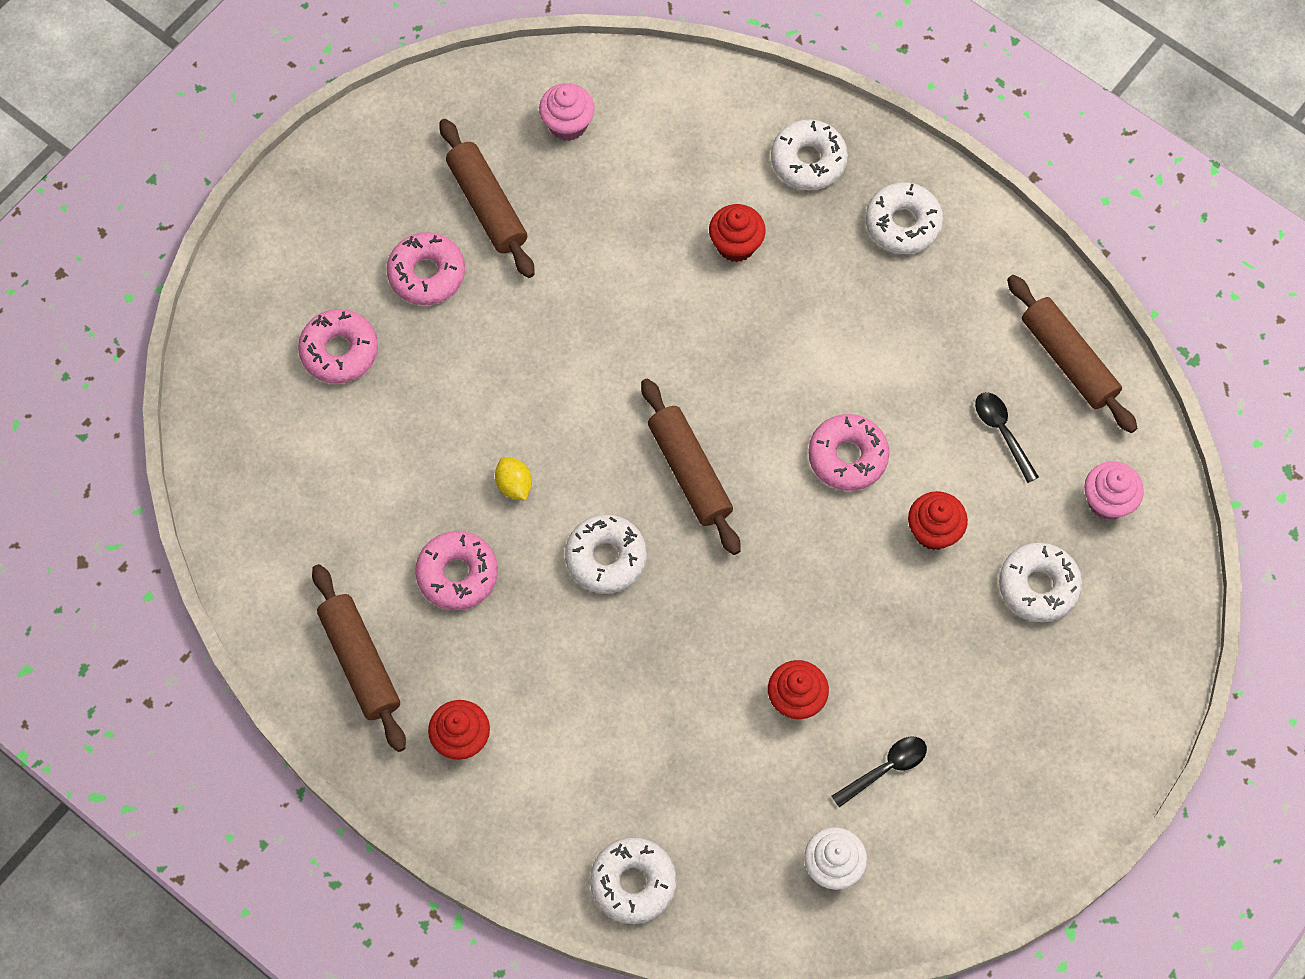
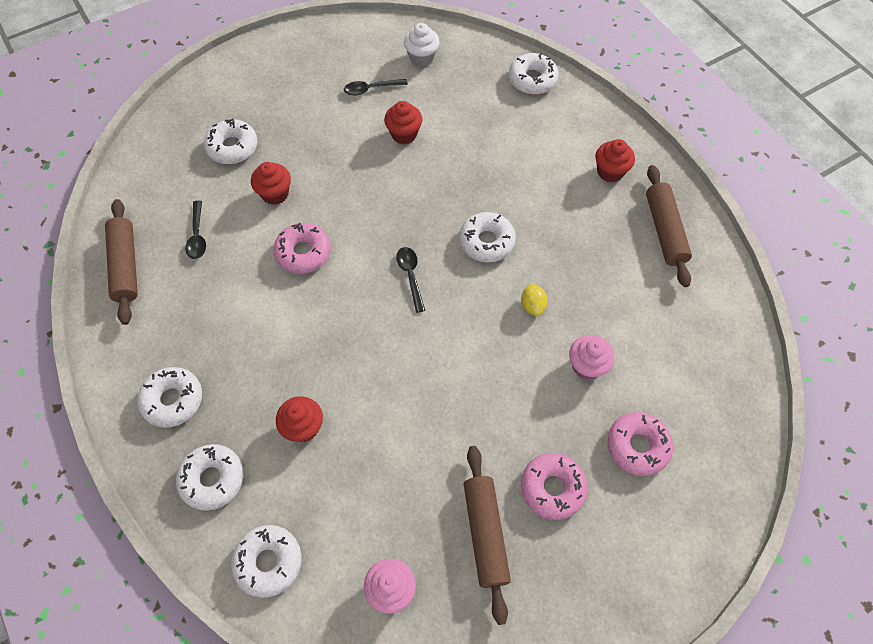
camera: 160 degrees left, 5 degrees down
(457, 574) = (588, 262): pink donut -> none
(689, 472) = (410, 276): brown rolling pin -> black spoon
(705, 107) = (268, 562): none -> white donut
(1107, 501) = (162, 178): pink cupcake -> pink cupcake (586, 365)

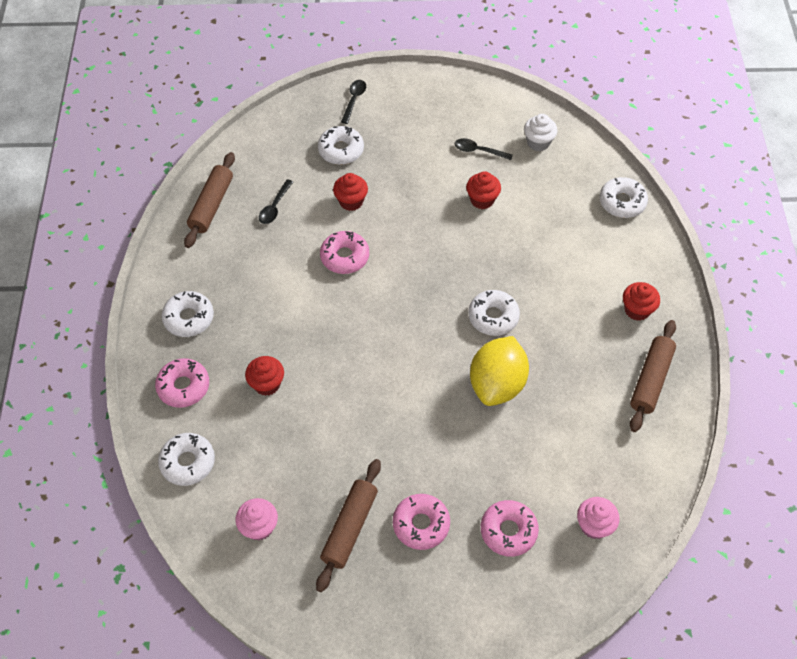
camera: 30 degrees right, 5 degrees down
(212, 479) = (183, 386): white donut -> pink donut
(410, 276) = (415, 314): black spoon -> black spoon (354, 100)
(532, 305) = (497, 384): yellow lemon -> yellow lemon, size x2.41
(586, 365) = (509, 451): pink cupcake -> pink cupcake (594, 525)

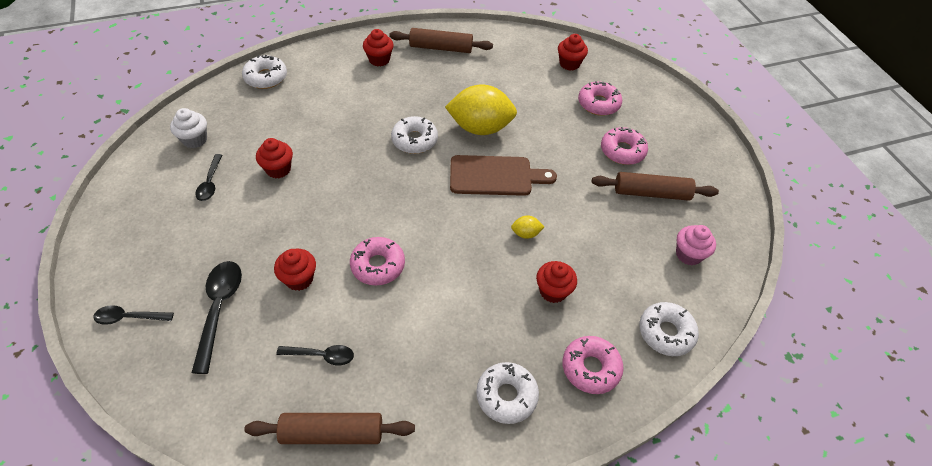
camera: 110 degrees left, 5 degrees down
(338, 382) = (526, 233): none -> yellow lemon
(341, 150) = (219, 309): white donut -> black spoon
(421, 378) = (495, 176): none -> brown cutting board
(594, 525) = (569, 64): pink cupcake -> red cupcake

